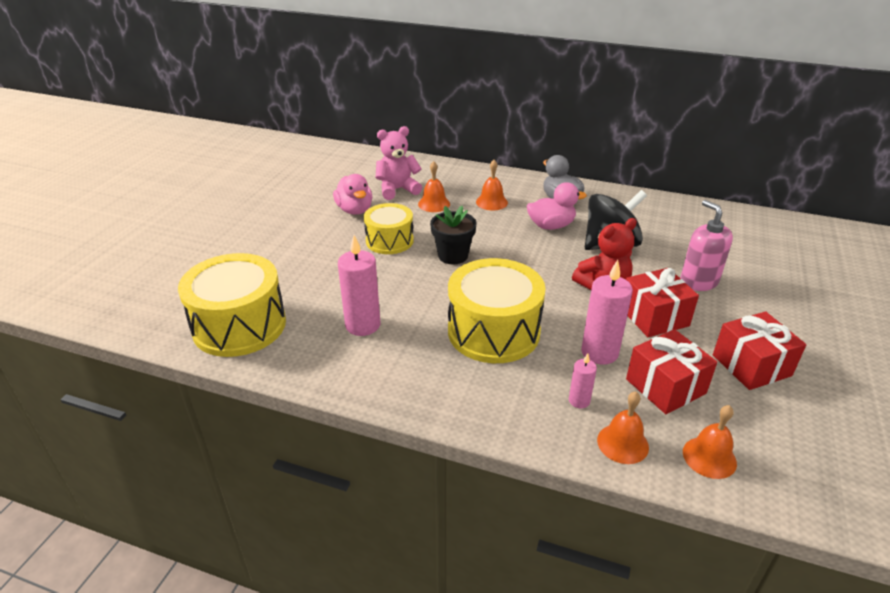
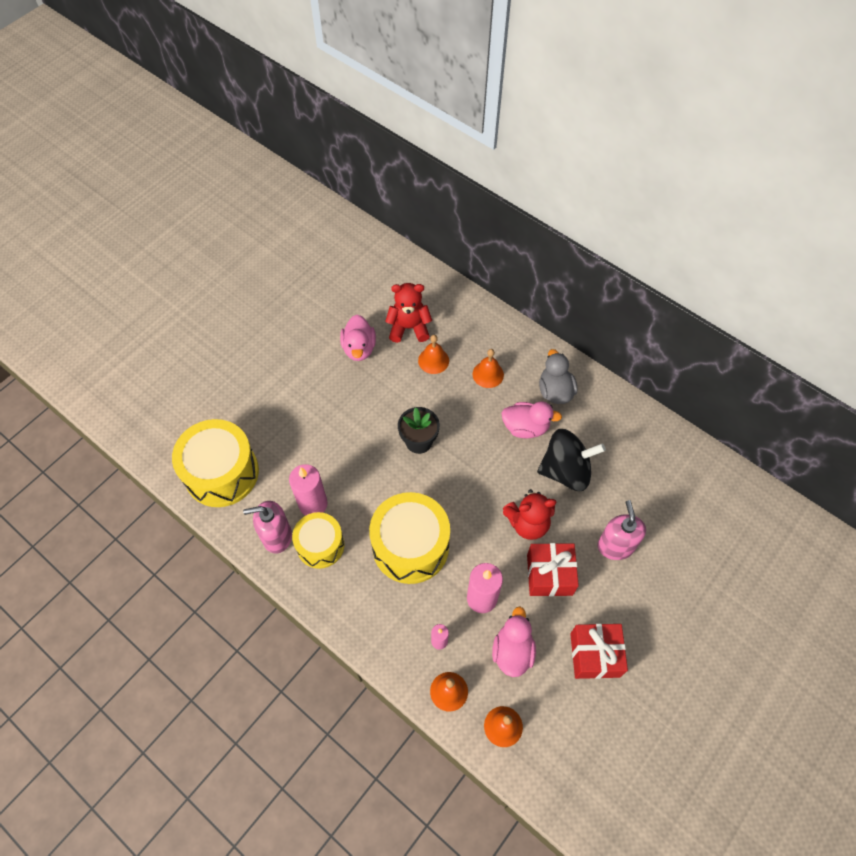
camera: 20 degrees right, 25 degrees up
(331, 361) = (276, 536): none -> pink soap dispenser
(389, 241) = (373, 403): yellow drum -> yellow drum (320, 545)
(397, 190) = (409, 328): pink teddy bear -> red teddy bear
(665, 386) = (512, 651): red gift -> pink duck

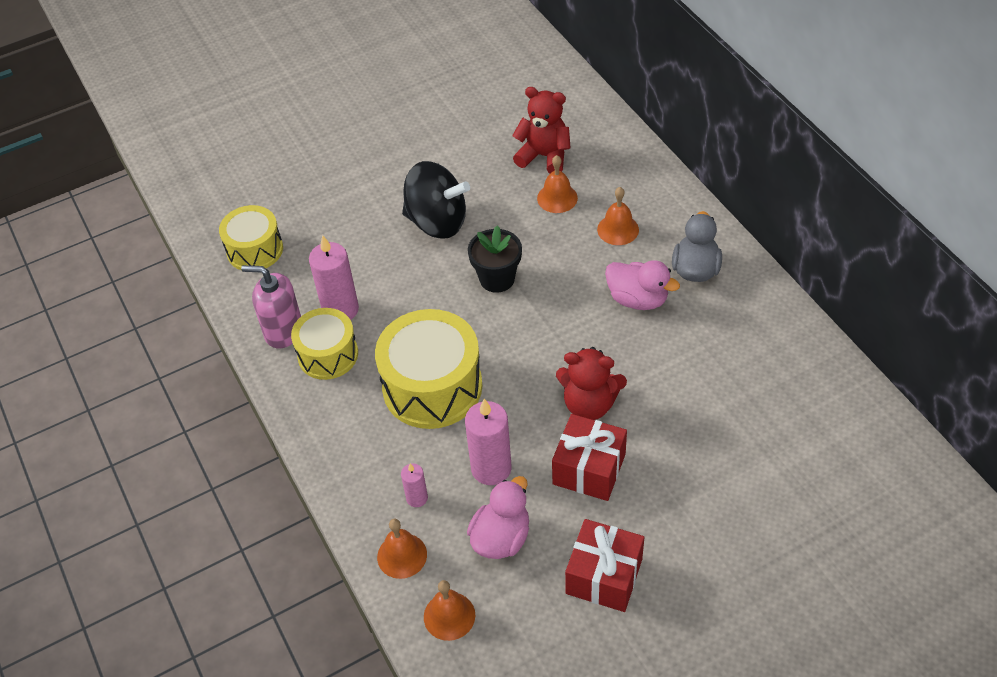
camera: 25 degrees right, 10 degrees down
(221, 473) = (255, 250): yellow drum -> yellow drum, size x0.62
(359, 348) = (473, 163): pink duck -> none
(566, 471) = (666, 360): black spinning top -> black spinning top (437, 222)
(615, 546) = (691, 463): pink soap dispenser -> none

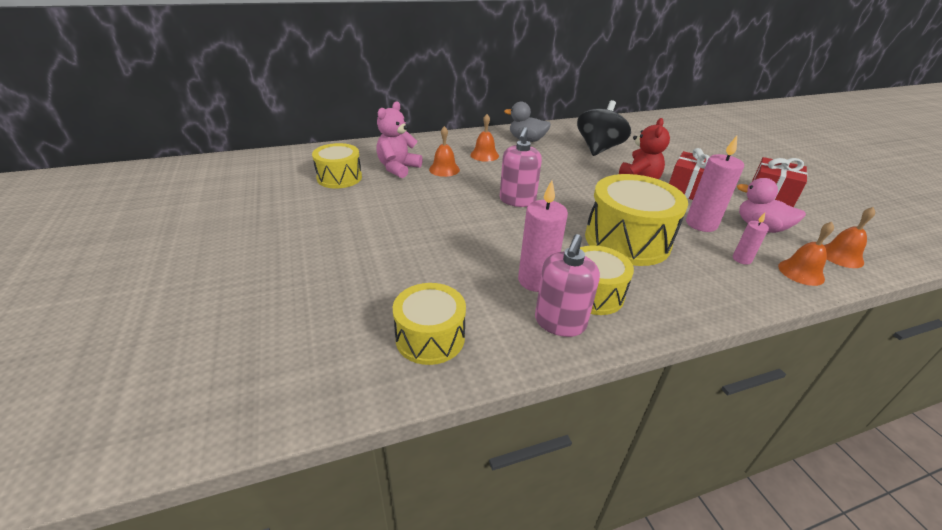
camera: 85 degrees left, 15 degrees down
(437, 222) = (444, 218): black spinning top -> black spinning top (598, 149)
(497, 279) = (517, 200): black flower pot -> pink soap dispenser
(501, 116) = (339, 178): none -> yellow drum
(544, 156) = (398, 168): red teddy bear -> pink teddy bear
(637, 299) = (547, 158): pink duck -> none

